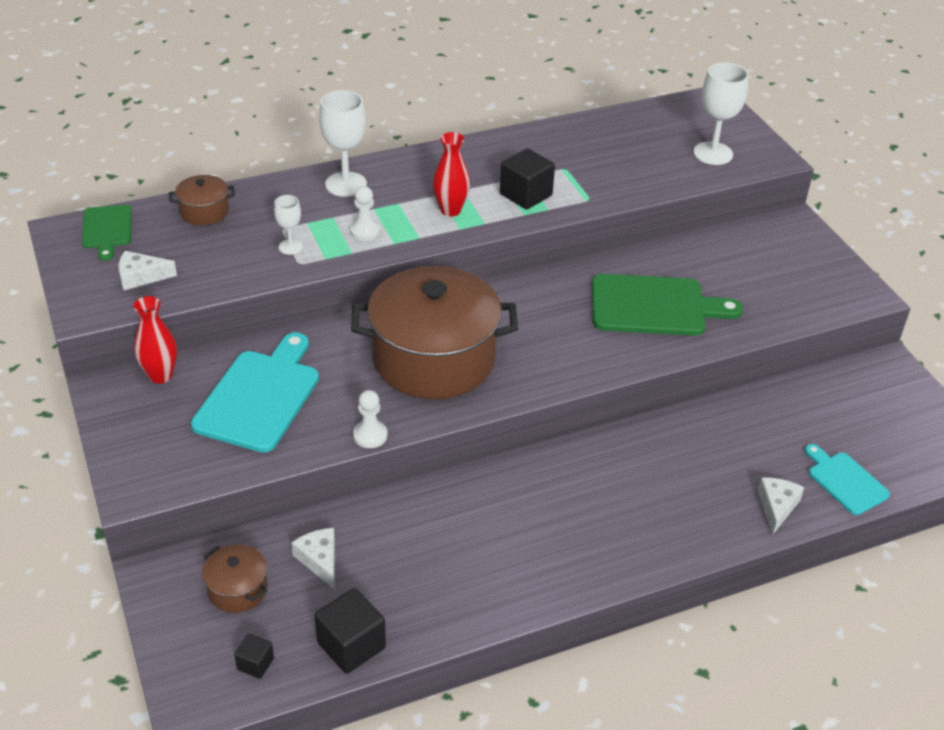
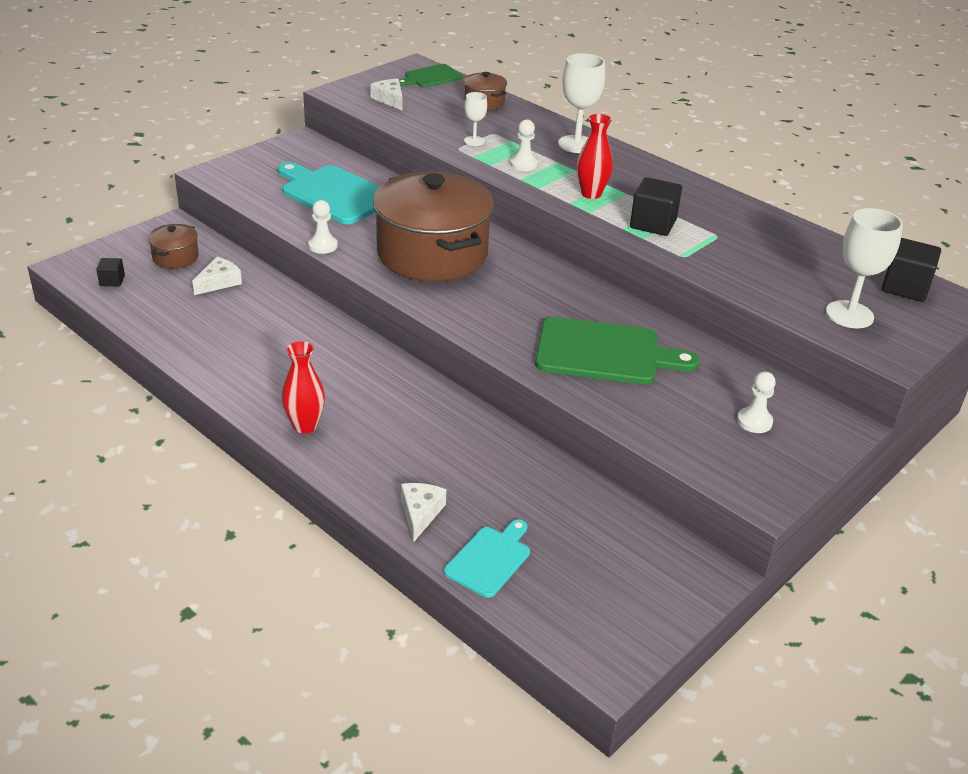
camera: 65 degrees right, 5 degrees down
(160, 375) = (329, 154): red vase -> red vase (305, 426)
(260, 396) = (334, 194): turquoise cutting board -> turquoise cutting board turned 135 degrees counterclockwise
(351, 645) = (144, 314): black cube -> black cube (905, 287)
(654, 306) = (604, 353): green cutting board -> green cutting board turned 60 degrees counterclockwise
(777, 263) = (754, 421): none -> white pawn
(777, 507) = (420, 513): white cheese -> white cheese turned 75 degrees counterclockwise

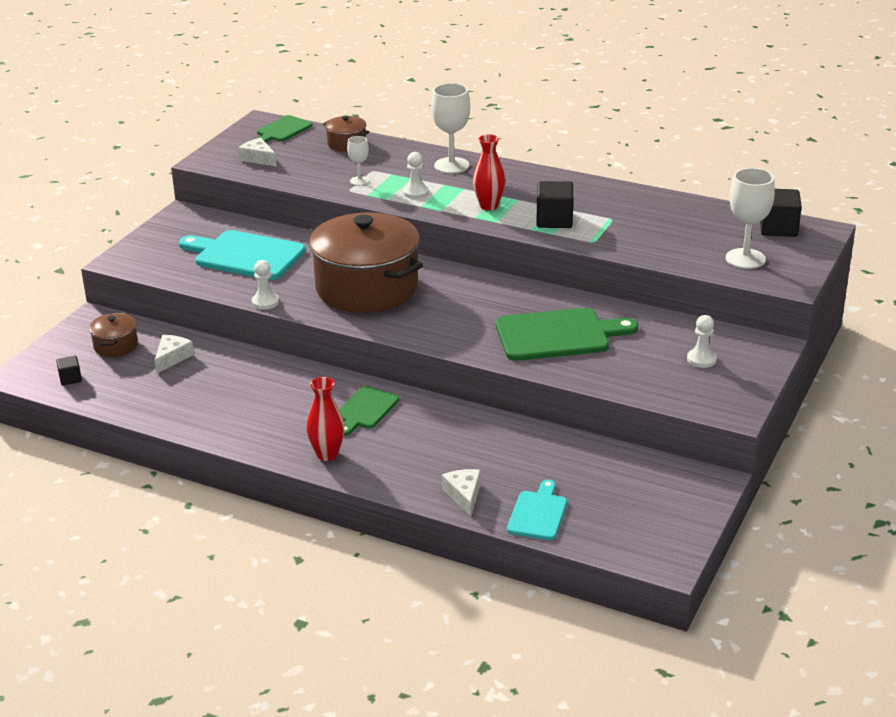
camera: 15 degrees left, 5 degrees down
(373, 385) = (365, 410): none -> green cutting board

